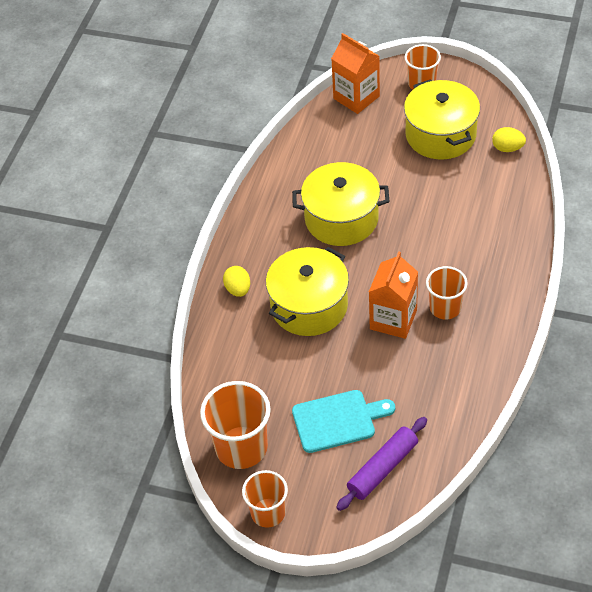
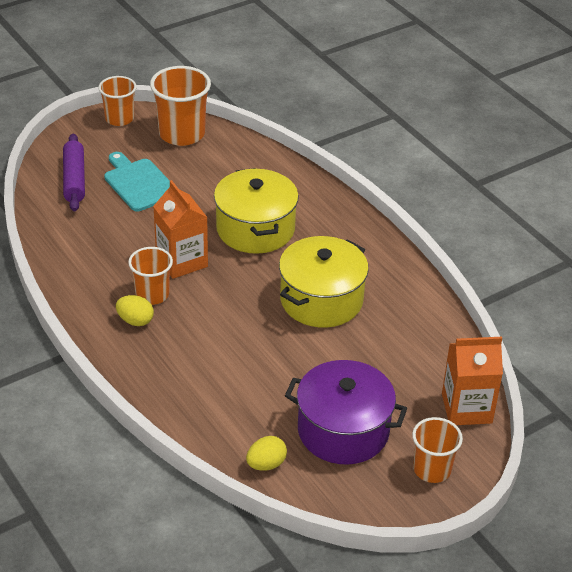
camera: 125 degrees right, 10 degrees down
(238, 289) = (321, 205): yellow egg -> yellow egg (135, 321)
(338, 420) = (139, 183): turquoise cutting board -> turquoise cutting board turned 120 degrees clockwise
(440, 135) = (343, 430): yellow pot -> purple pot

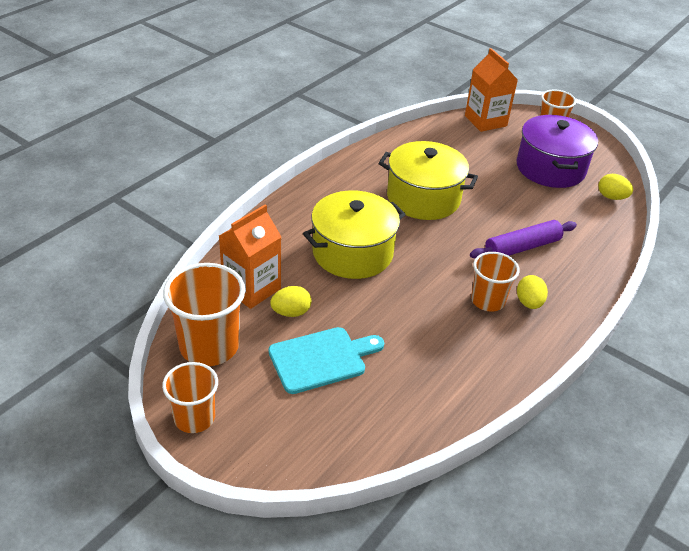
camera: 110 degrees left, 0 degrees up
(74, 179) = (342, 423): purple rolling pin -> purple rolling pin (522, 248)
(139, 183) = (321, 359): turquoise cutting board -> turquoise cutting board turned 150 degrees counterclockwise
(181, 261) = (429, 292): orange carton -> orange carton (251, 288)
(197, 178) = (291, 312): none -> yellow egg

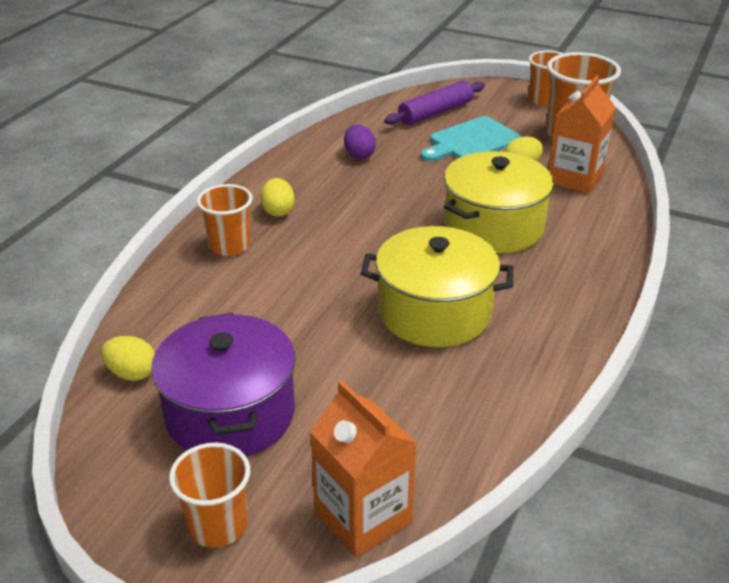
camera: 170 degrees right, 5 degrees down
(446, 362) = (359, 155): none -> purple egg
(488, 300) = (324, 206): orange cup -> orange cup (229, 246)
(522, 248) = (285, 268): purple rolling pin -> purple rolling pin (435, 112)

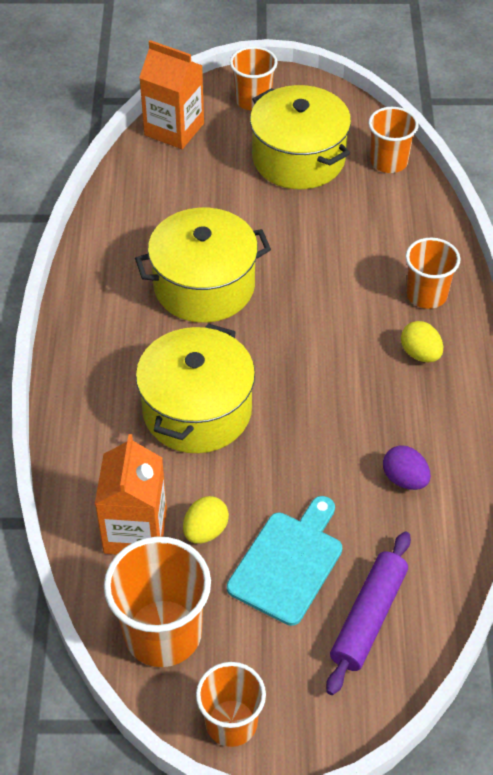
camera: 155 degrees right, 15 degrees up
(132, 373) = (389, 162): yellow egg -> orange cup
(230, 413) = (298, 158): purple pot -> yellow pot

